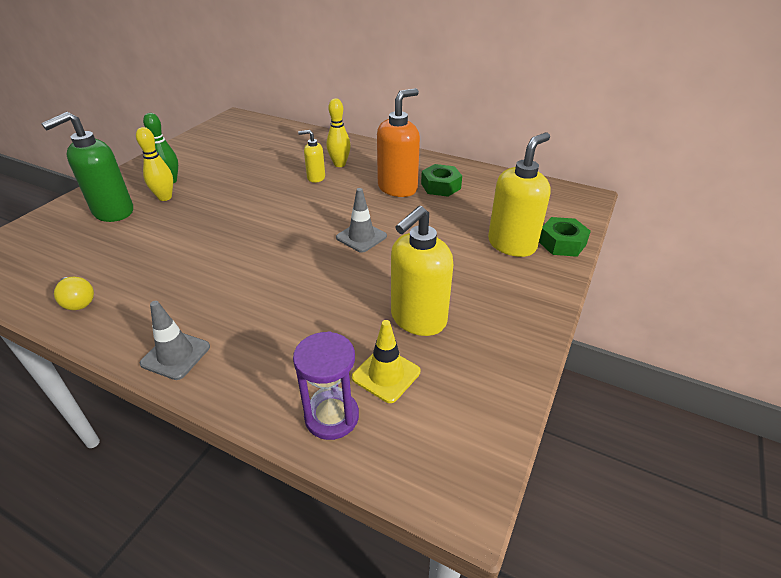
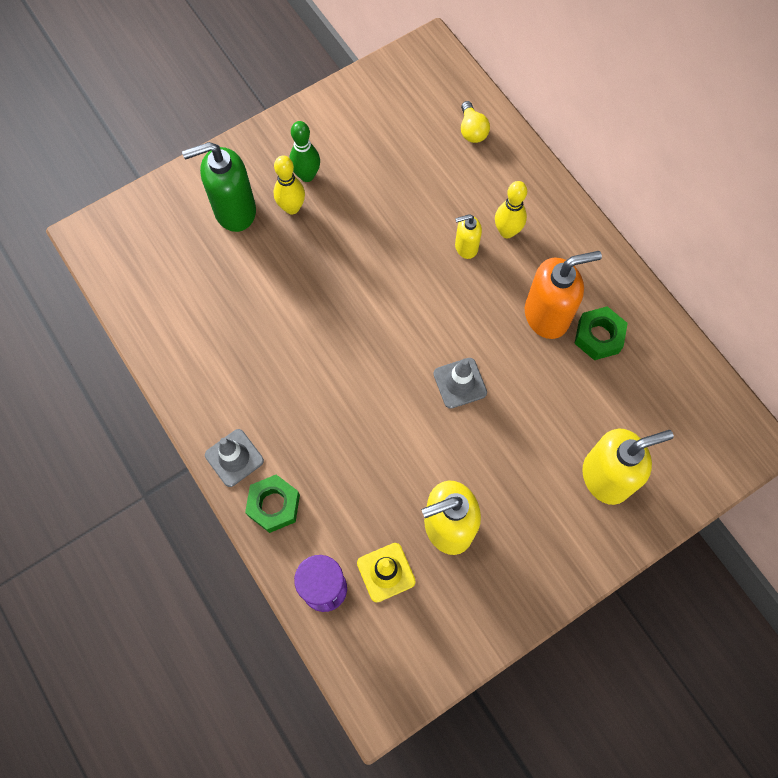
camera: 30 degrees right, 30 degrees up
(78, 301) = (175, 345): yellow light bulb -> yellow light bulb (472, 130)
(316, 177) = (466, 247): yellow soap dispenser -> yellow soap dispenser turned 45 degrees counterclockwise
(562, 243) = (660, 503): green nut -> green nut (274, 505)

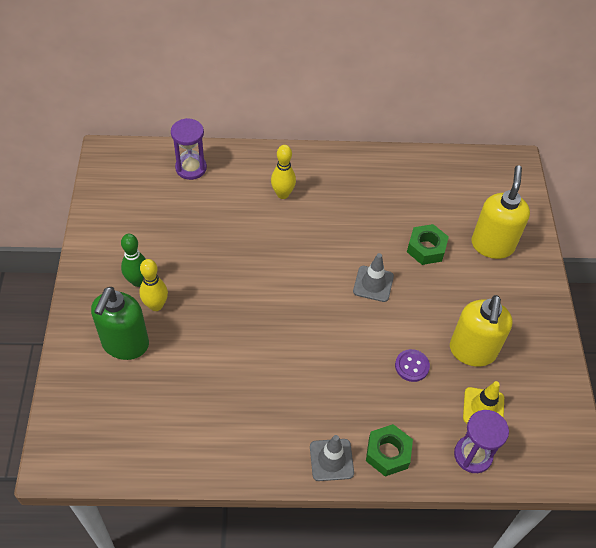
camera: 60 degrees left, 15 degrees down
(387, 475) = (412, 366): none -> purple button
(466, 247) = (275, 222): yellow soap dispenser -> none
(472, 130) = (191, 168): yellow light bulb -> purple hourglass
(547, 315) = (360, 209): orange soap dispenser -> none
(598, 337) = (394, 192): green nut -> green nut (426, 248)

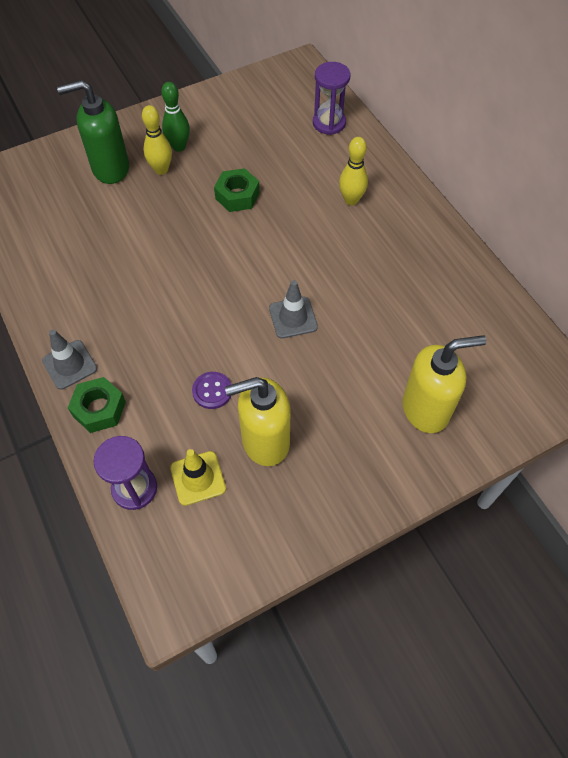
camera: 65 degrees right, 5 degrees up
(426, 248) = (373, 347): green nut -> green nut (237, 196)

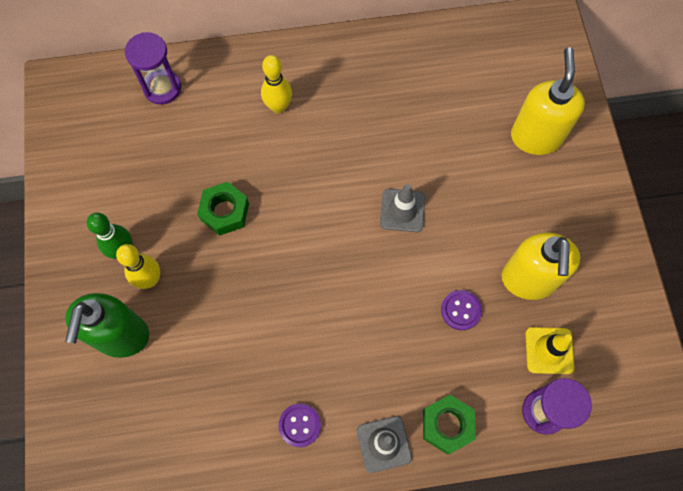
camera: 70 degrees left, 10 degrees up
(70, 300) = (300, 425): none -> purple button

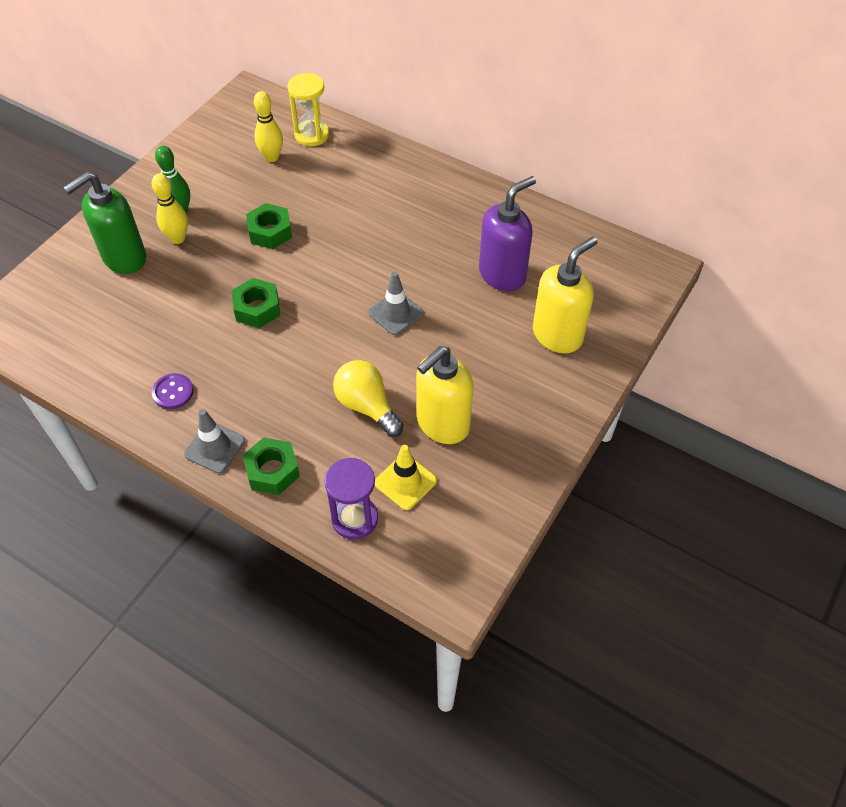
camera: 40 degrees right, 15 degrees down
(162, 88) = (312, 135): purple hourglass -> yellow hourglass
(278, 107) = (378, 193): yellow bowling pin -> yellow bowling pin (272, 157)
(289, 293) = (257, 308): none -> green nut
(447, 112) = (502, 274): none -> purple soap dispenser
(461, 310) = (367, 406): purple button -> yellow light bulb

